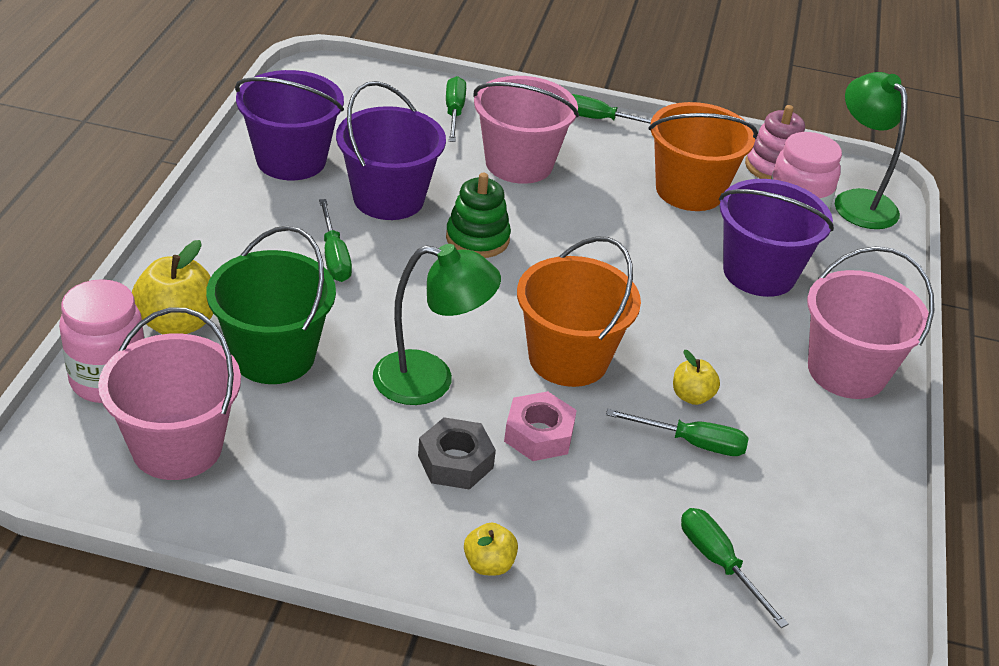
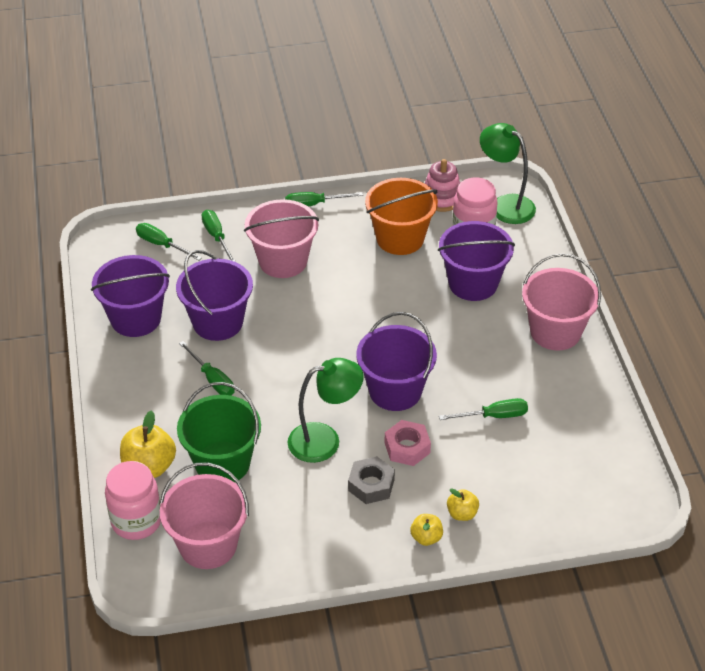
camera: 20 degrees left, 5 degrees up
(477, 239) = (291, 329): green stacking toy -> none
(568, 358) = (395, 391): orange bucket -> purple bucket
(692, 396) = (478, 386): yellow apple -> yellow apple (462, 513)
(719, 563) = (546, 483): green screwdriver -> green screwdriver (161, 245)

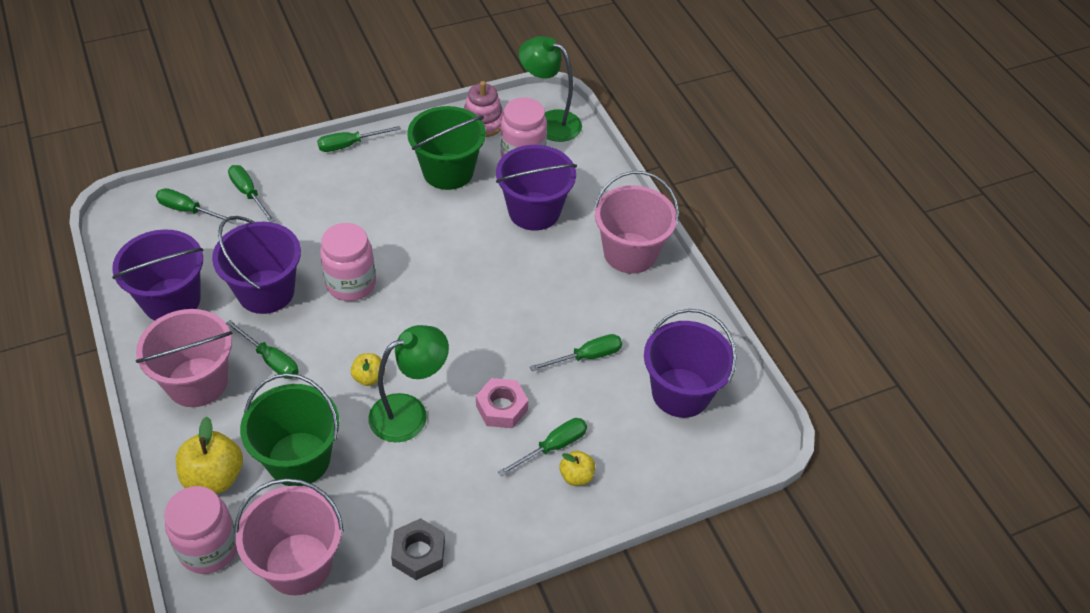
camera: 15 degrees left, 5 degrees up
(283, 261) = (327, 212): pink bucket -> pink bucket (197, 382)
(293, 325) = (351, 284): none -> pink jar
(371, 485) = (471, 458): grey nut -> grey nut (418, 553)
(395, 391) = (476, 343): purple bucket -> purple bucket (680, 393)
(400, 238) = (448, 171): orange bucket -> green bucket
(426, 537) = (543, 511): yellow apple -> yellow apple (369, 377)
(446, 487) = (553, 447): none -> green screwdriver

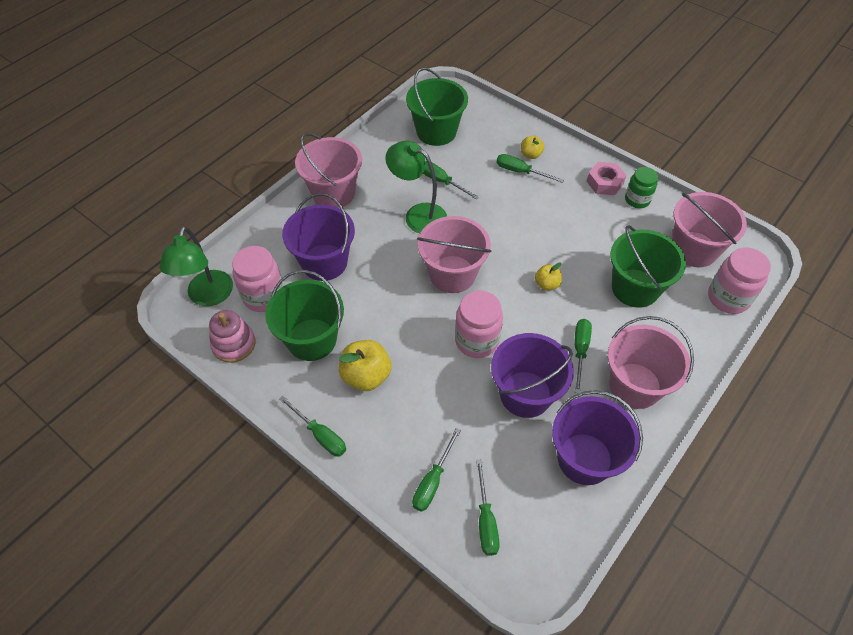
camera: 115 degrees left, 5 degrees up
(214, 477) = (687, 326): yellow apple -> yellow apple (366, 376)
(410, 413) = (554, 249): green lamp -> green lamp (418, 215)
(418, 553) = (637, 200): grey nut -> green jar
(444, 303) = (452, 274): none -> pink bucket
(501, 408) = (513, 206): pink nut -> pink nut (604, 182)
(680, 393) = (436, 132): purple bucket -> green bucket

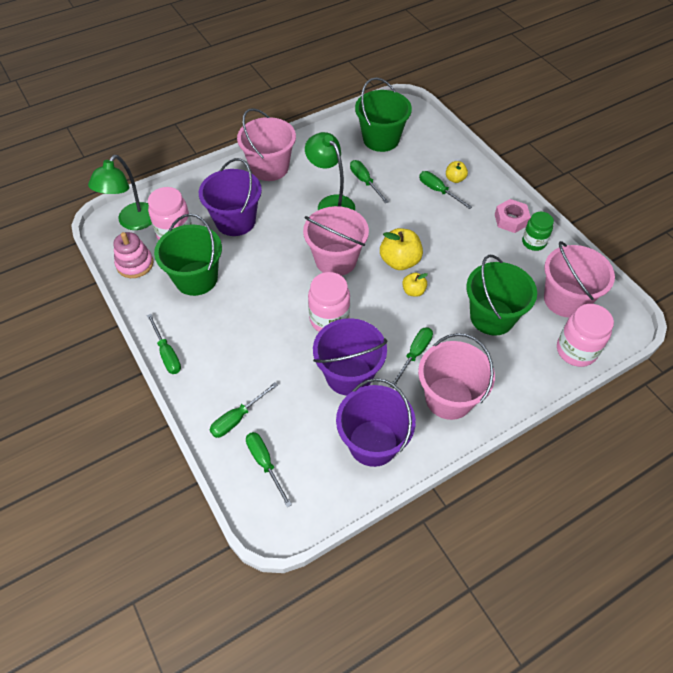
camera: 20 degrees right, 0 degrees up
(366, 376) = (225, 320): yellow apple -> yellow apple (400, 261)
(485, 520) = (265, 463): green screwdriver -> green screwdriver turned 135 degrees clockwise

